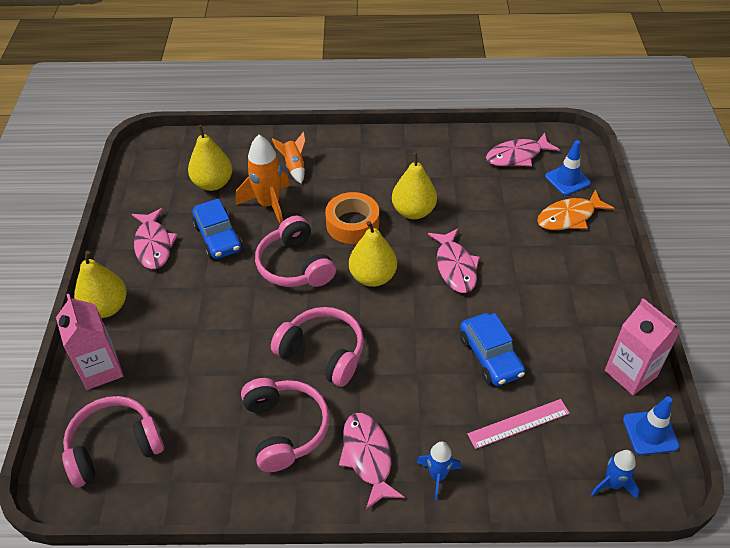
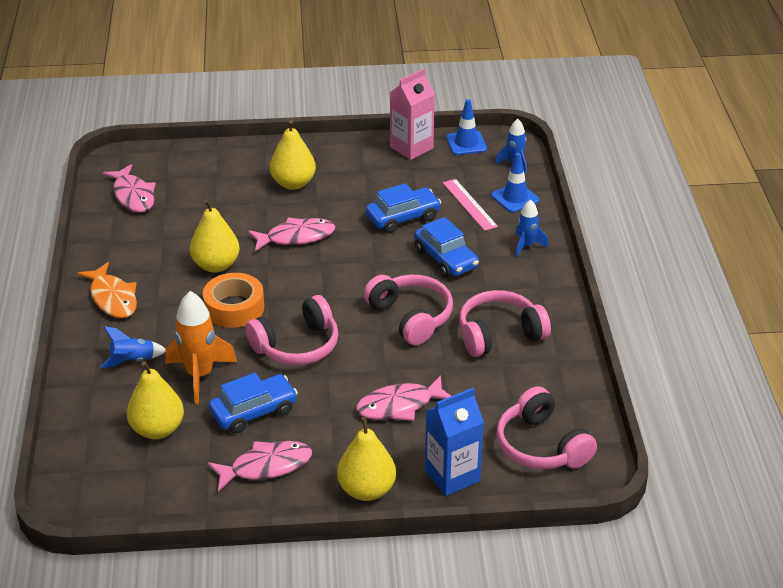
camera: 95 degrees left, 10 degrees down
(101, 369) = (452, 476): pink carton -> blue carton
(294, 167) = (133, 361): orange rocket -> blue rocket
(323, 353) = (411, 317): pink headphones -> pink headphones turned 120 degrees clockwise
(367, 457) = (517, 283): pink fish -> pink fish (399, 406)
(372, 277) = (311, 290): yellow pear -> yellow pear (293, 183)
(416, 390) = (445, 259): none -> blue car
(567, 180) = (174, 166): blue traffic cone -> blue traffic cone (515, 198)
(569, 217) = (228, 167): orange fish -> orange fish (112, 298)

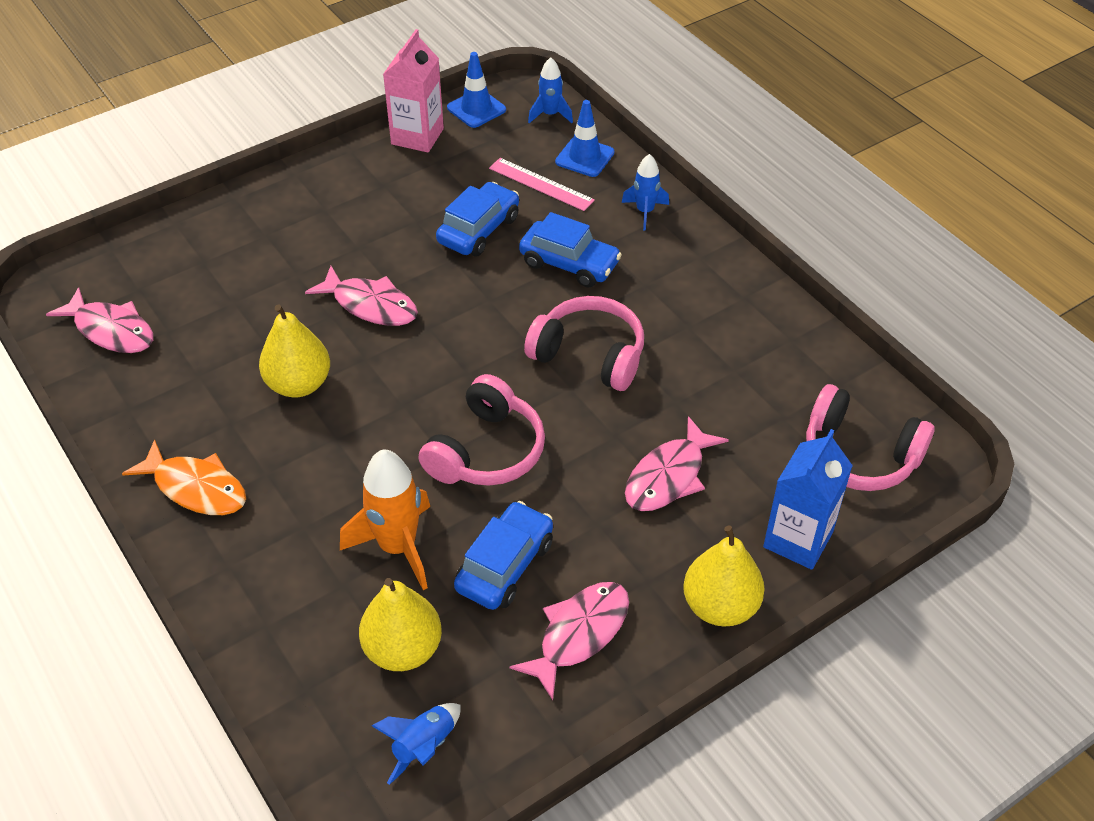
camera: 30 degrees left, 10 degrees up
(133, 361) = (294, 566): blue rocket -> blue rocket (424, 746)
(234, 308) = (368, 433): orange tape -> none
(293, 183) = (310, 235): yellow pear -> none
(296, 237) = (371, 305): pink fish -> pink fish turned 75 degrees clockwise
(499, 334) = (703, 334): pink headphones -> none

